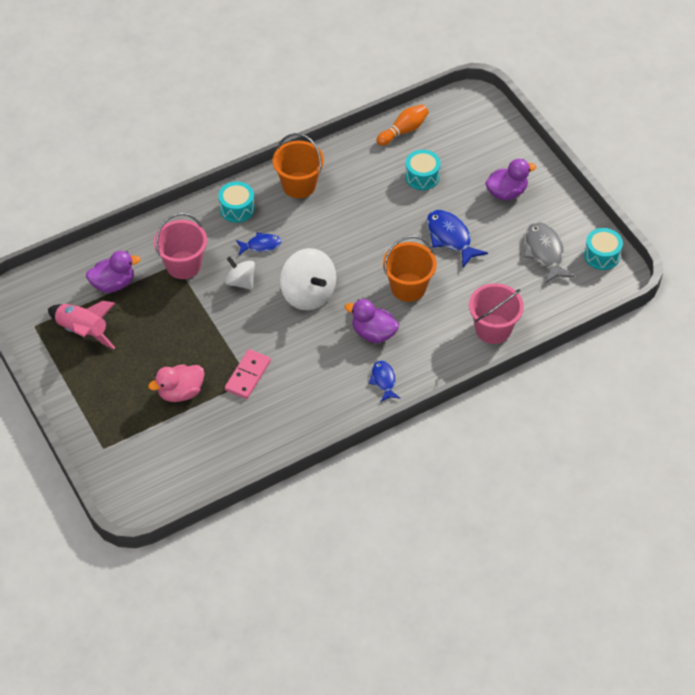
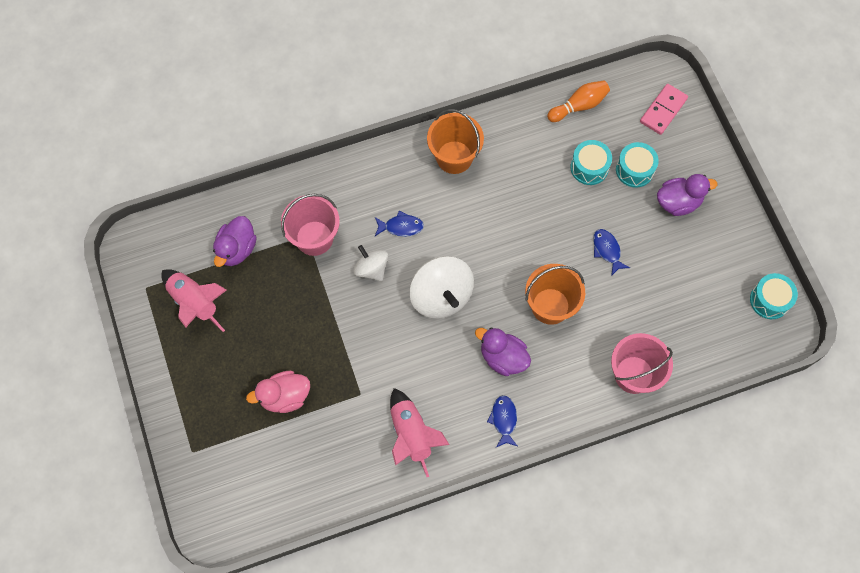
camera: 10 degrees right, 15 degrees up
(113, 284) = (237, 249): purple duck -> purple duck turned 120 degrees clockwise
(237, 209) = (383, 176): turquoise drum -> turquoise drum (634, 170)
(247, 375) = (359, 388): pink domino -> pink domino (663, 110)
(302, 405) = (411, 435): none -> pink rocket
(450, 238) = (607, 250): blue fish -> blue fish, size x0.61
(545, 252) = (707, 286): grey fish -> none

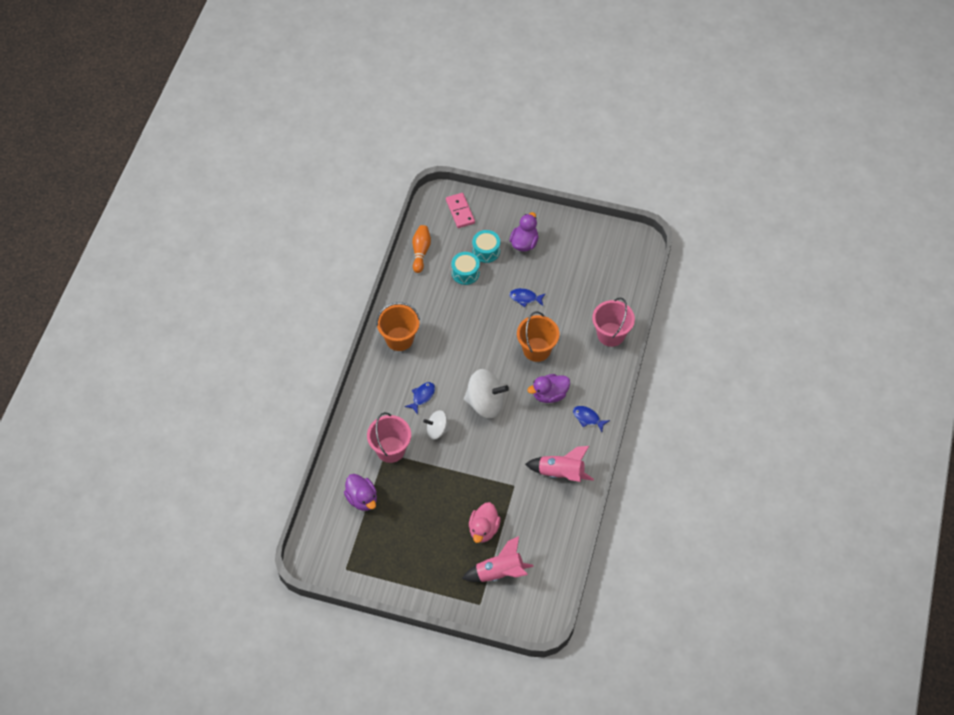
camera: 55 degrees left, 10 degrees down
(195, 303) = (380, 545): pink rocket -> pink rocket (499, 572)
(769, 300) = (618, 239): turquoise drum -> none

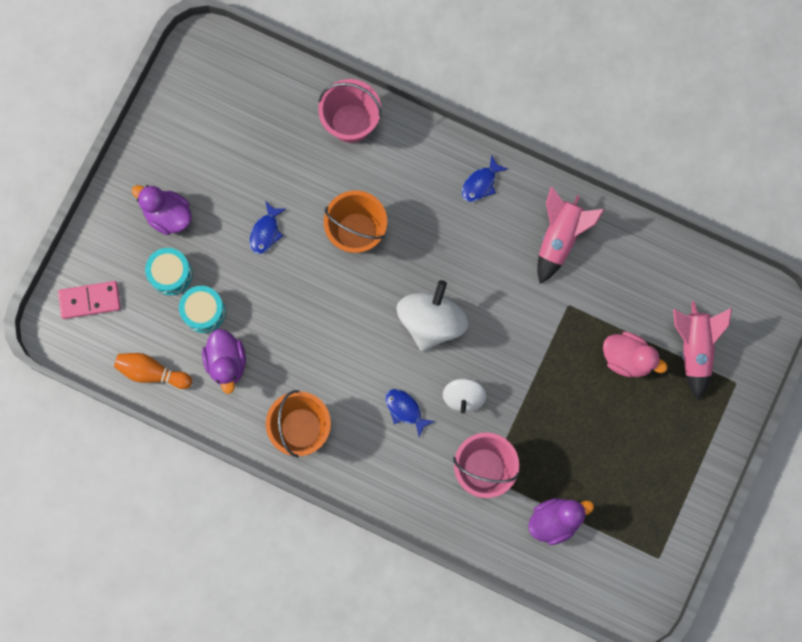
camera: 80 degrees left, 20 degrees up
(549, 394) = (434, 228): purple duck -> purple duck (226, 362)

